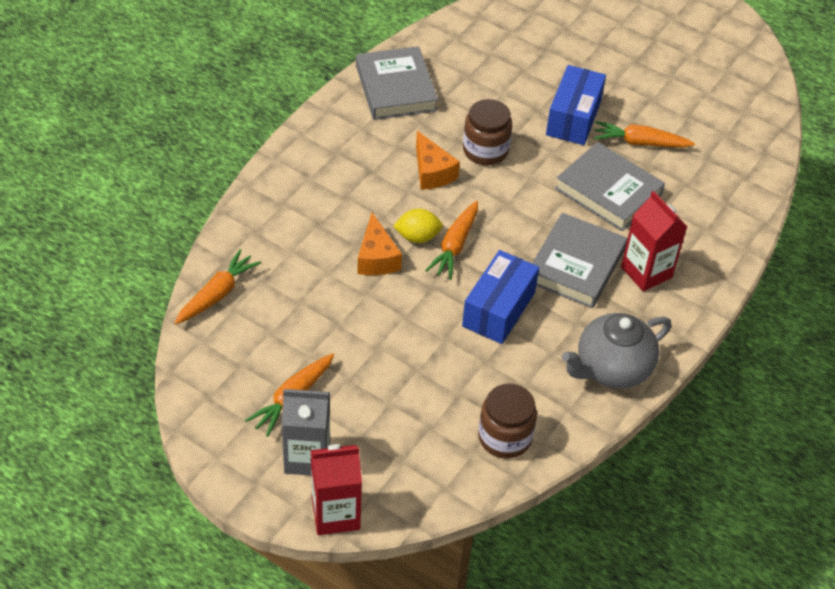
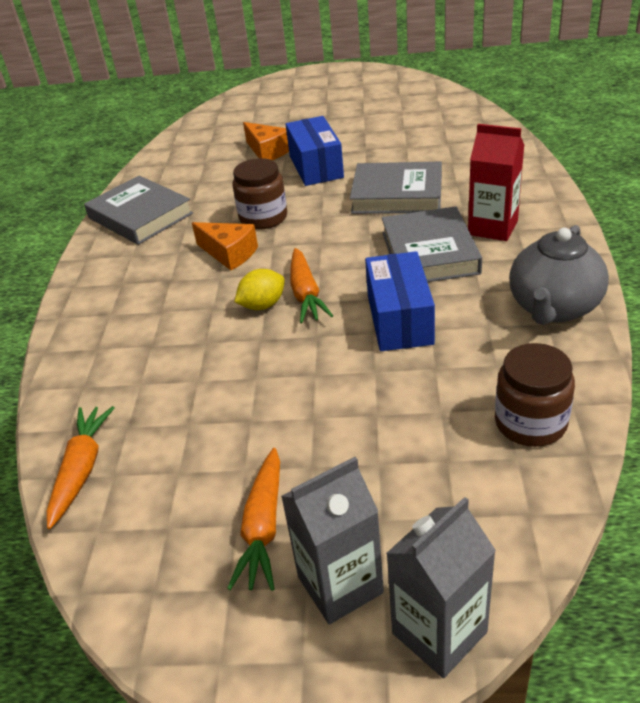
camera: 25 degrees left, 10 degrees down
(335, 514) = (439, 632): red carton -> grey carton
(376, 258) = (237, 342): orange cheese -> orange cheese (267, 151)
(640, 143) = (386, 157): orange carrot -> none

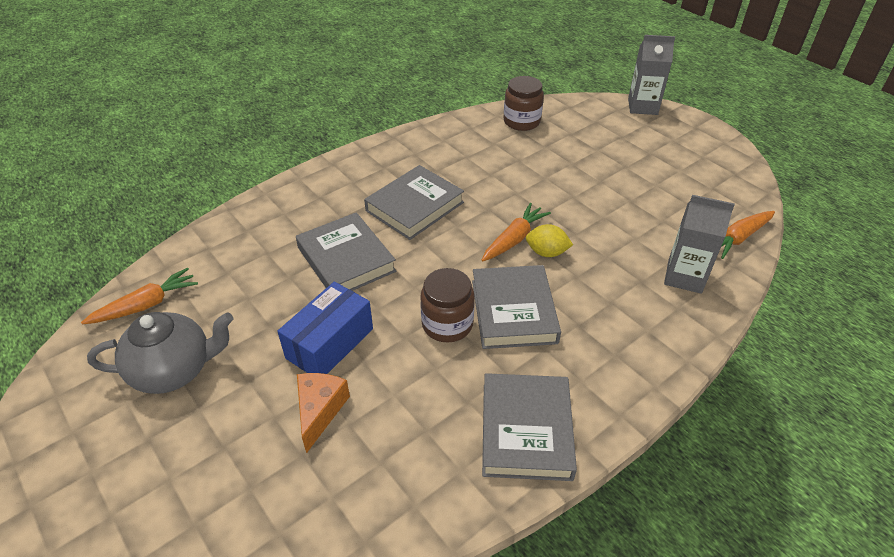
camera: 135 degrees left, 5 degrees up
(229, 253) = (513, 311): orange cheese -> grey book
(263, 527) = (670, 162): orange carrot -> orange carrot (146, 305)
(340, 585) = (660, 132): grey carton -> grey carton (684, 277)
(399, 319) = (495, 188): blue box -> none
(492, 228) = (359, 192): red carton -> none
(553, 308) = (428, 142): grey teapot -> grey teapot (174, 370)

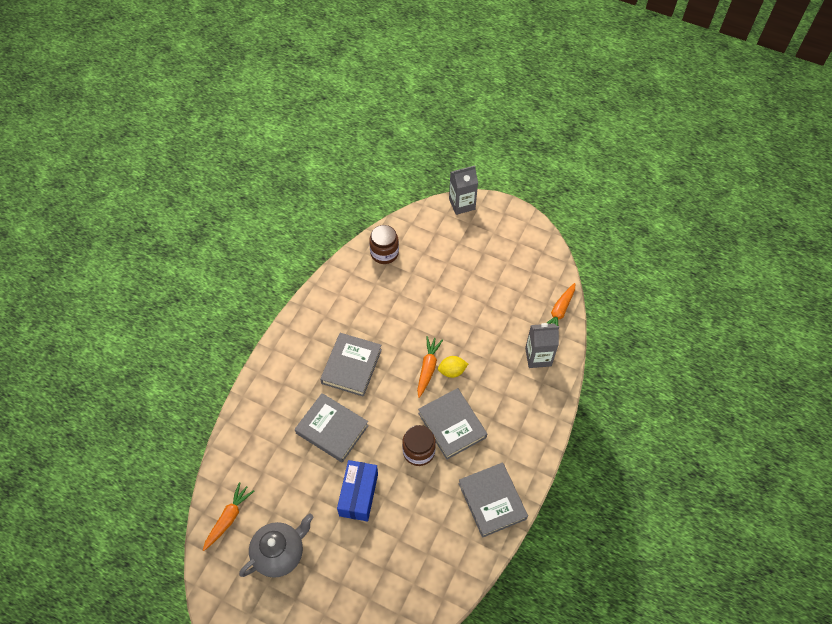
camera: 25 degrees left, 15 degrees up
(319, 411) = (379, 539): orange cheese -> none

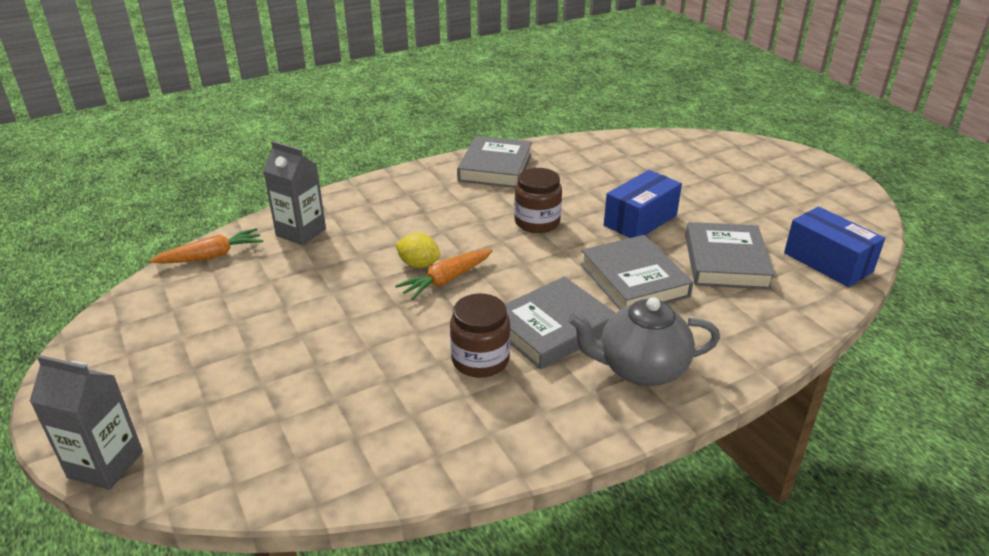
camera: 145 degrees left, 25 degrees down
(228, 518) = (828, 262): orange carrot -> blue box
(280, 553) = (767, 217): grey teapot -> grey teapot (640, 369)
(384, 253) = (342, 457): brown jar -> brown jar (480, 360)
(452, 425) = (475, 225): grey book -> grey book (725, 261)

